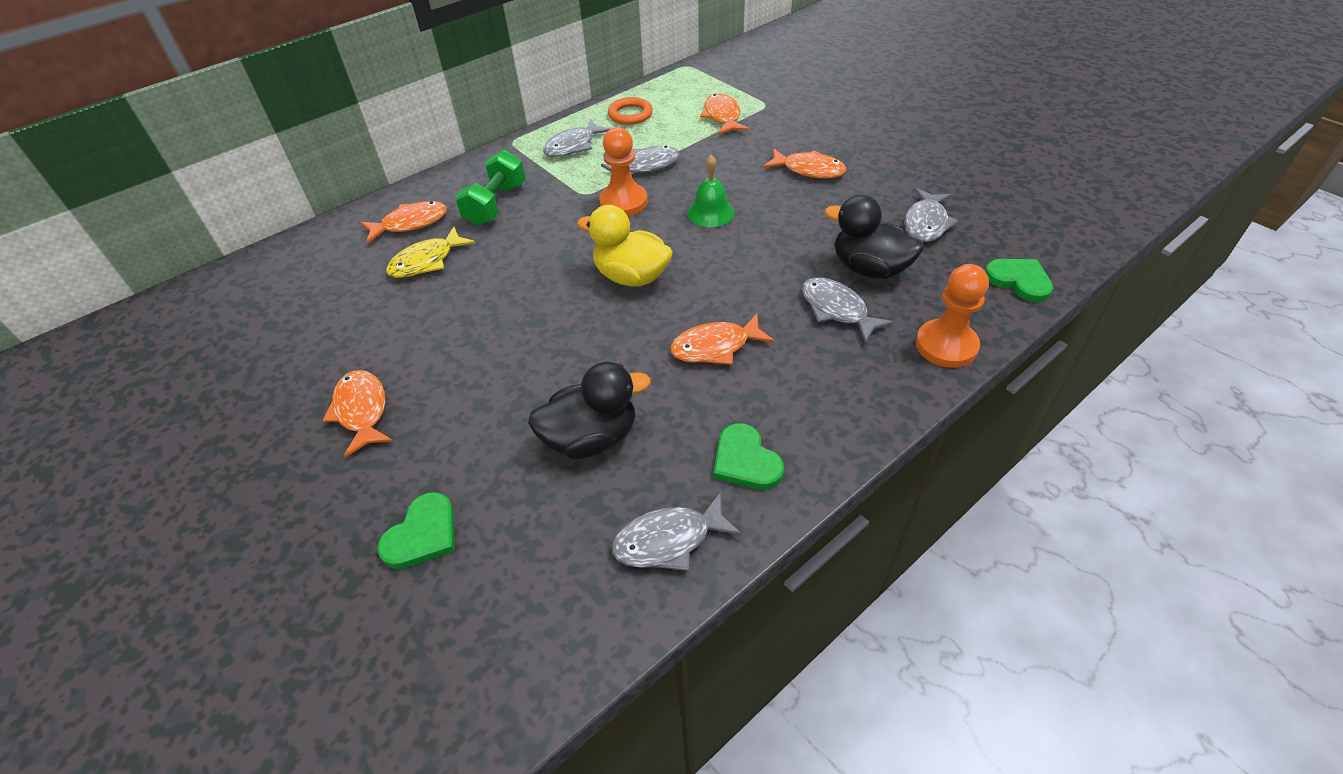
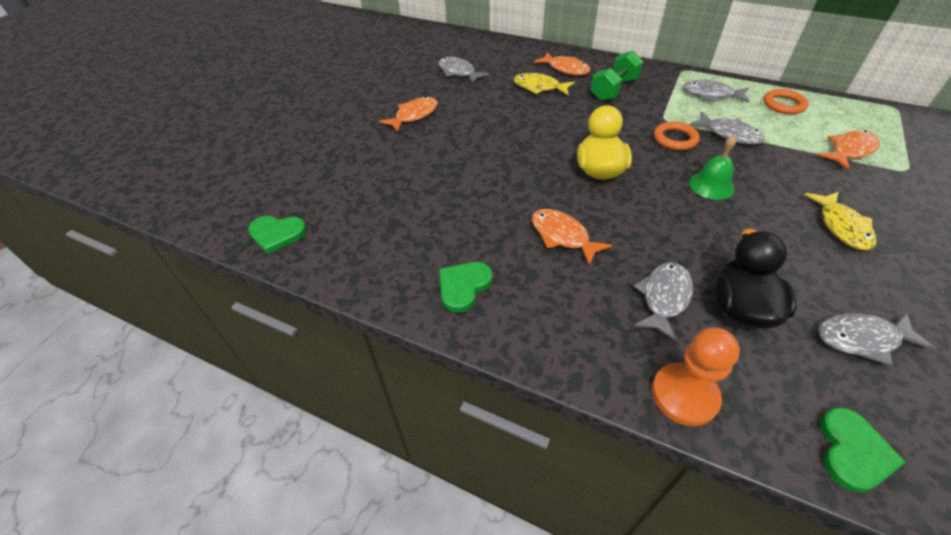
camera: 65 degrees right, 0 degrees up
(422, 534) = (345, 169): green heart -> green heart (277, 234)
(496, 204) = (614, 89): green dumbbell -> green dumbbell turned 45 degrees counterclockwise
(591, 438) = (442, 205): black duck -> none
(623, 202) = (675, 139): orange pawn -> orange ring
(669, 540) = (380, 268): grey fish -> grey fish (458, 72)
(809, 170) = (841, 226): orange fish -> yellow fish

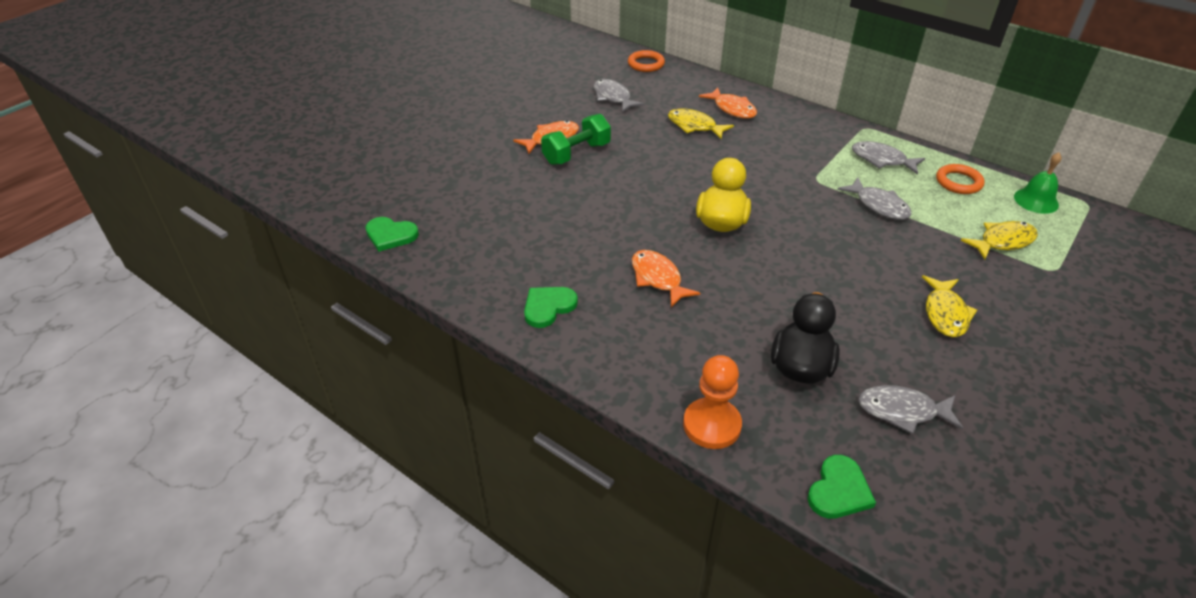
camera: 10 degrees right, 5 degrees down
(614, 89) = (775, 139): green dumbbell -> green dumbbell (576, 153)
(664, 298) = (731, 347): grey fish -> none
(675, 139) = (817, 202): orange ring -> orange ring (646, 64)
(711, 185) = (831, 254): green bell -> green bell (1036, 200)
(849, 151) = (1003, 241): orange fish -> yellow fish

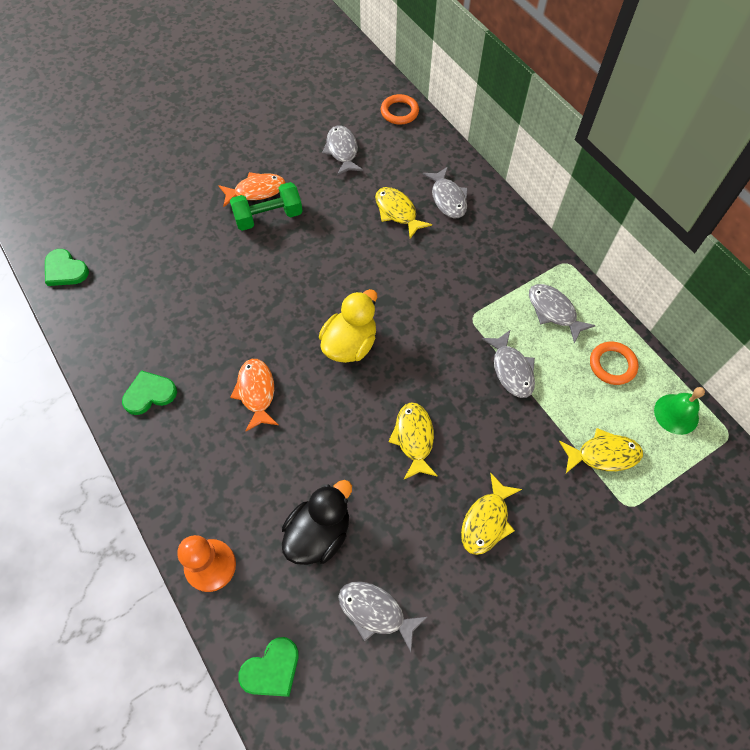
camera: 20 degrees right, 20 degrees up
(732, 109) = (448, 198): orange fish -> grey fish
(833, 273) = (414, 438): none -> yellow fish

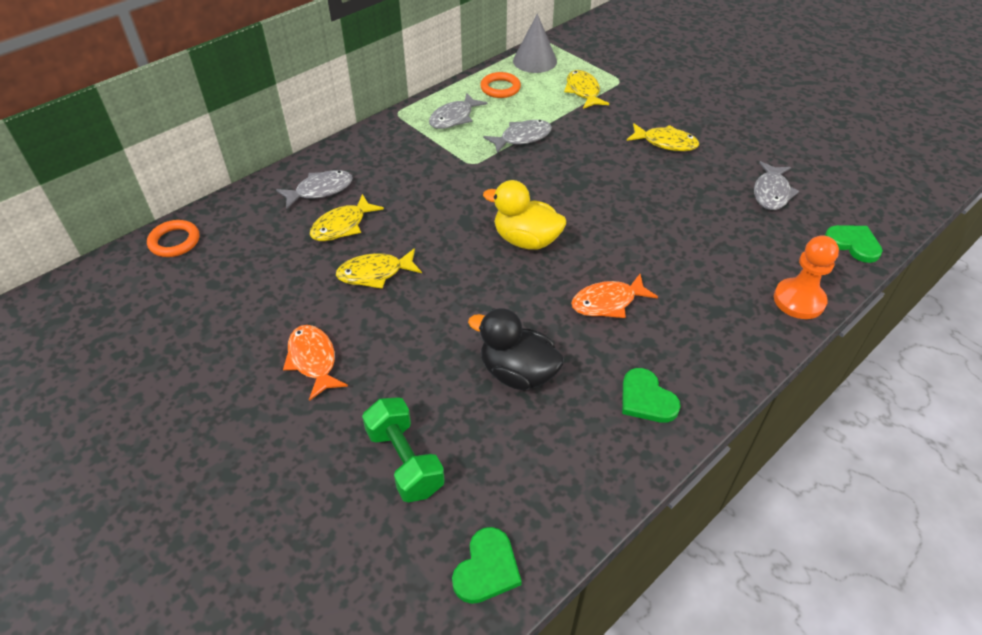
camera: 100 degrees left, 15 degrees down
(268, 217) = (358, 338): green dumbbell -> green dumbbell (405, 461)
(319, 533) = (728, 233): black duck -> black duck (517, 373)
(342, 151) = (241, 285): grey fish -> none
(414, 438) = (612, 187): yellow fish -> yellow fish (375, 273)
(676, 414) = (535, 61): green bell -> grey cone

